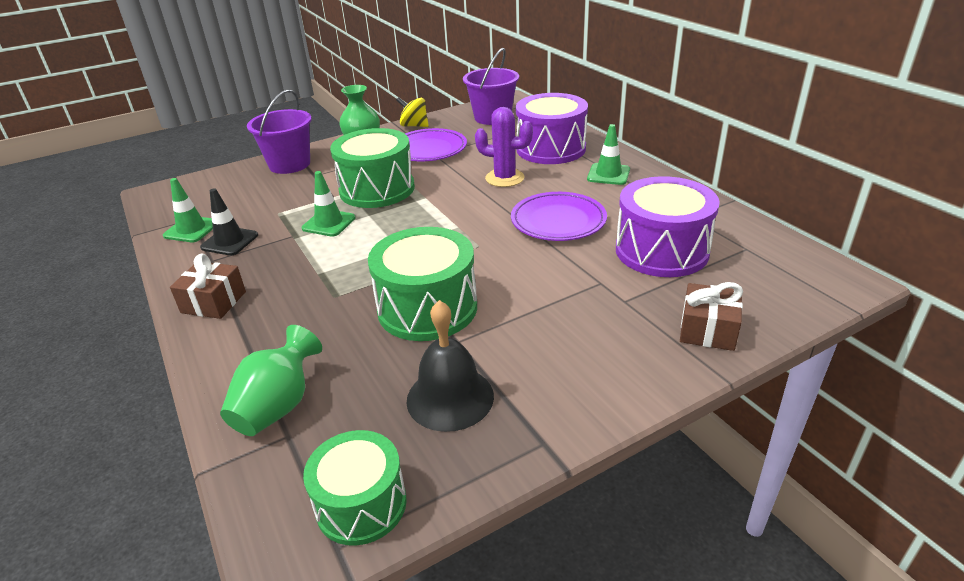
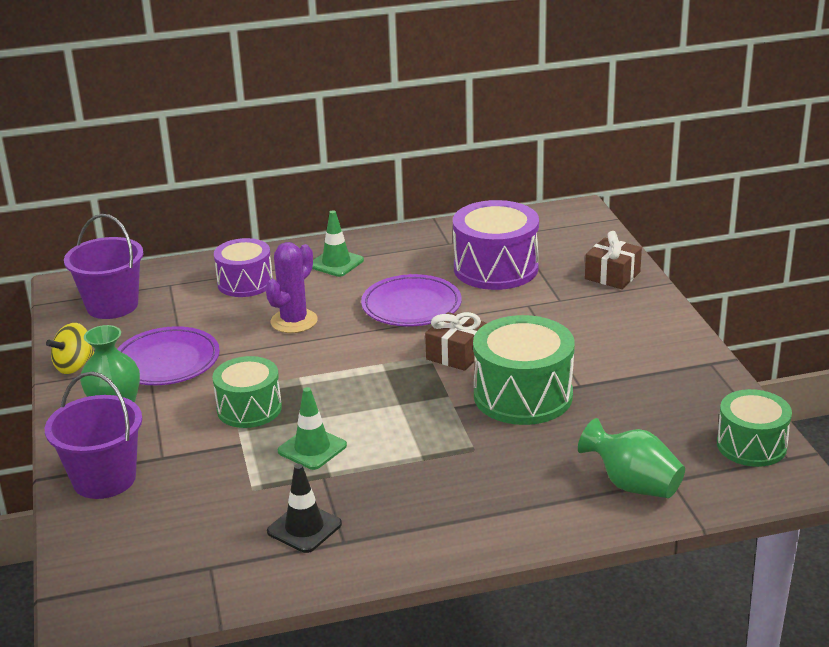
camera: 75 degrees left, 5 degrees down
(191, 229) = (246, 565): green traffic cone -> none
(213, 302) = (442, 534): brown gift -> brown gift (456, 354)
(377, 189) = (249, 409): green drum -> green drum, size x0.65
(450, 398) = (650, 396): black bell -> none
(551, 149) = (245, 283): purple drum -> purple drum, size x0.65

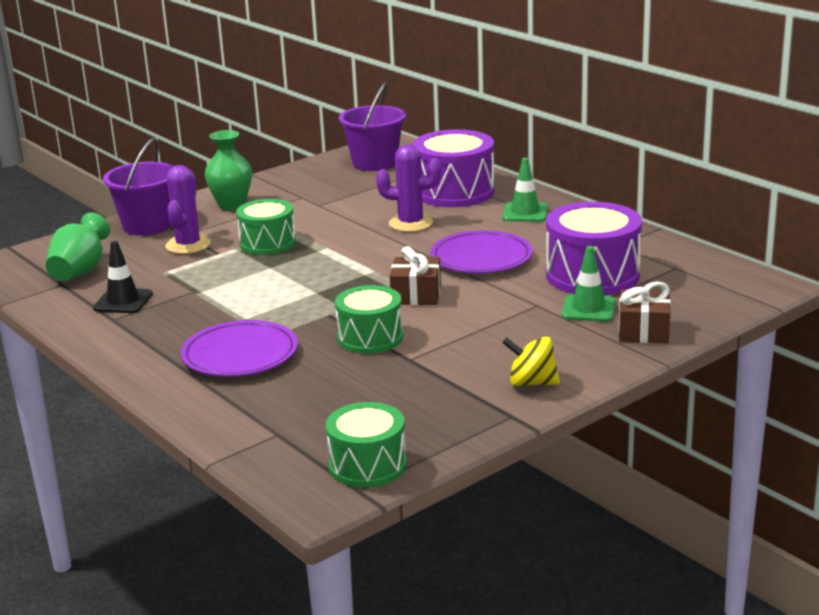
camera: 65 degrees right, 5 degrees down
(74, 366) = (282, 177): yellow spinning top -> yellow spinning top (531, 383)
(167, 362) = (311, 201): purple plate -> purple plate (240, 355)
(196, 460) = (188, 245): none -> purple cactus
(245, 283) = (454, 192): purple drum -> purple drum, size x1.54
(312, 448) = (228, 277): green traffic cone -> green traffic cone (588, 309)
(523, 395) = (370, 338): green drum -> green drum, size x0.65
(633, 485) = (258, 417): green vase -> green vase (80, 271)

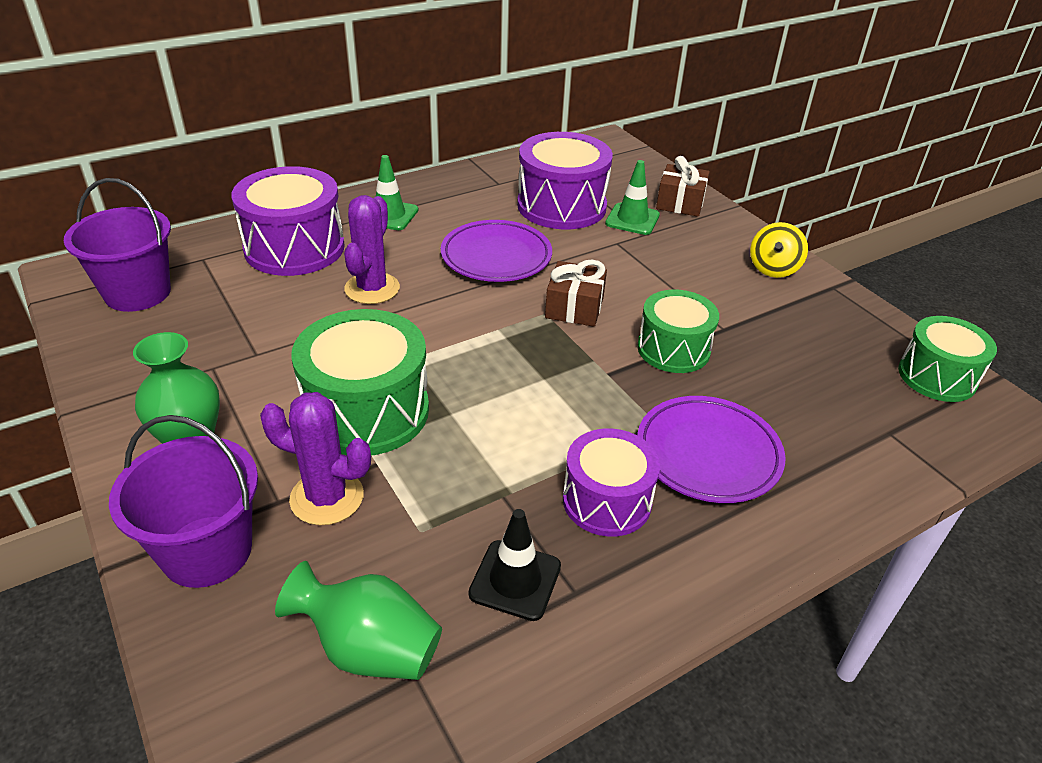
camera: 85 degrees left, 15 degrees up
(189, 322) = (606, 501): none -> purple drum
(267, 243) = (366, 411): green drum -> green drum, size x1.54

